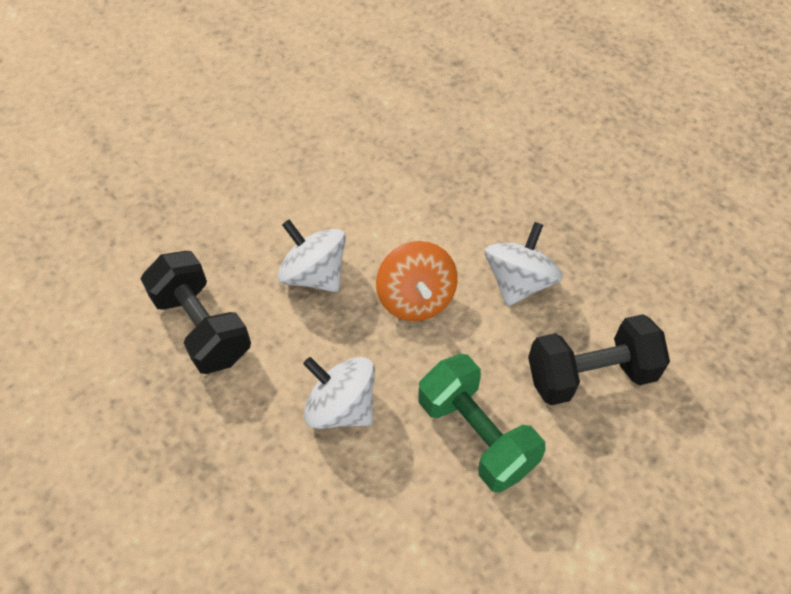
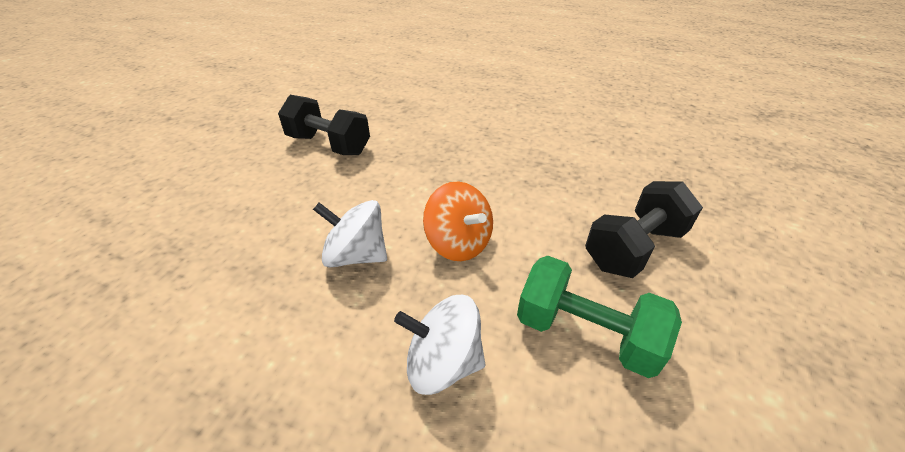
camera: 25 degrees left, 15 degrees down
(202, 327) = (254, 343): black dumbbell -> black dumbbell (329, 145)
(519, 282) = (531, 205): white spinning top -> none

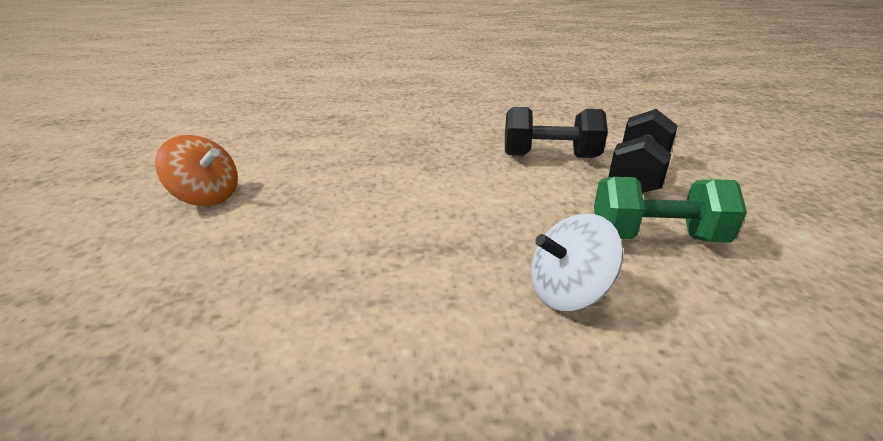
camera: 25 degrees left, 10 degrees down
(329, 145) = (287, 164): black dumbbell -> black dumbbell (550, 156)
(356, 255) = (409, 241): white spinning top -> none
(458, 243) = (497, 207): orange spinning top -> orange spinning top (206, 196)

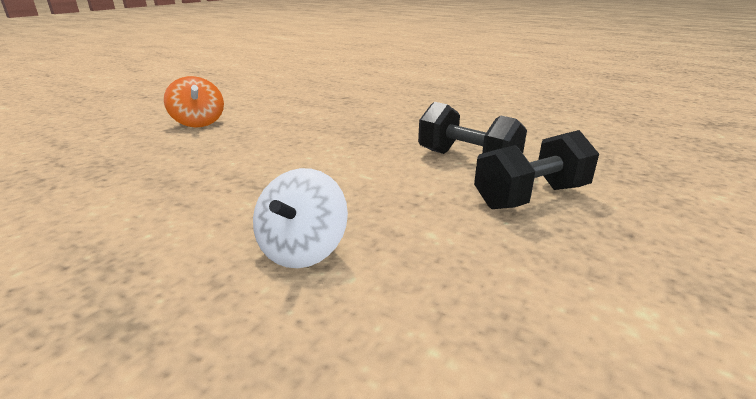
camera: 35 degrees right, 5 degrees down
(568, 292) = (302, 250): white spinning top -> white spinning top turned 90 degrees counterclockwise
(656, 237) = (454, 246): green dumbbell -> none

